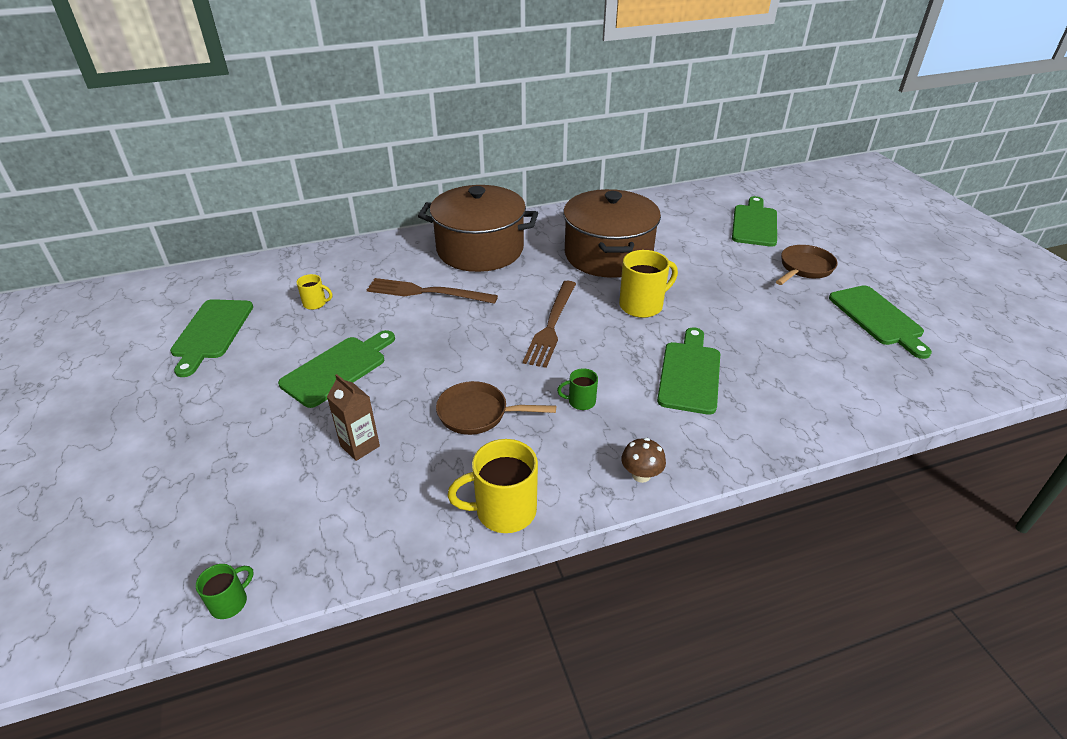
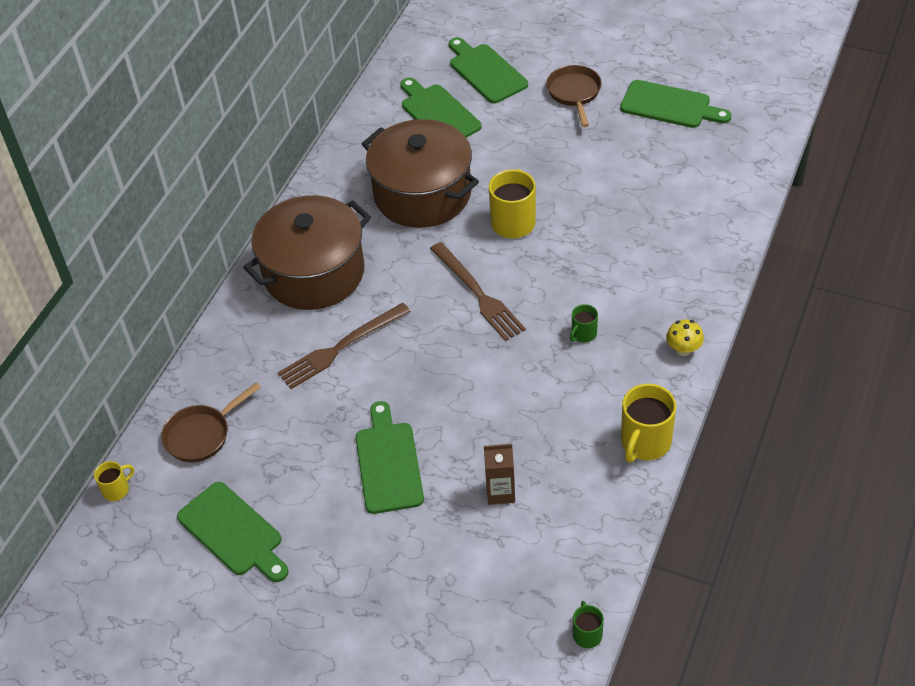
camera: 45 degrees left, 10 degrees up
(315, 303) = (270, 435): yellow mug -> yellow mug (117, 490)
(478, 414) = (536, 402): brown pan -> brown pan (201, 434)
(641, 475) = (683, 349): brown mushroom -> yellow mushroom
(689, 374) = (617, 253): green cutting board -> green cutting board (438, 113)

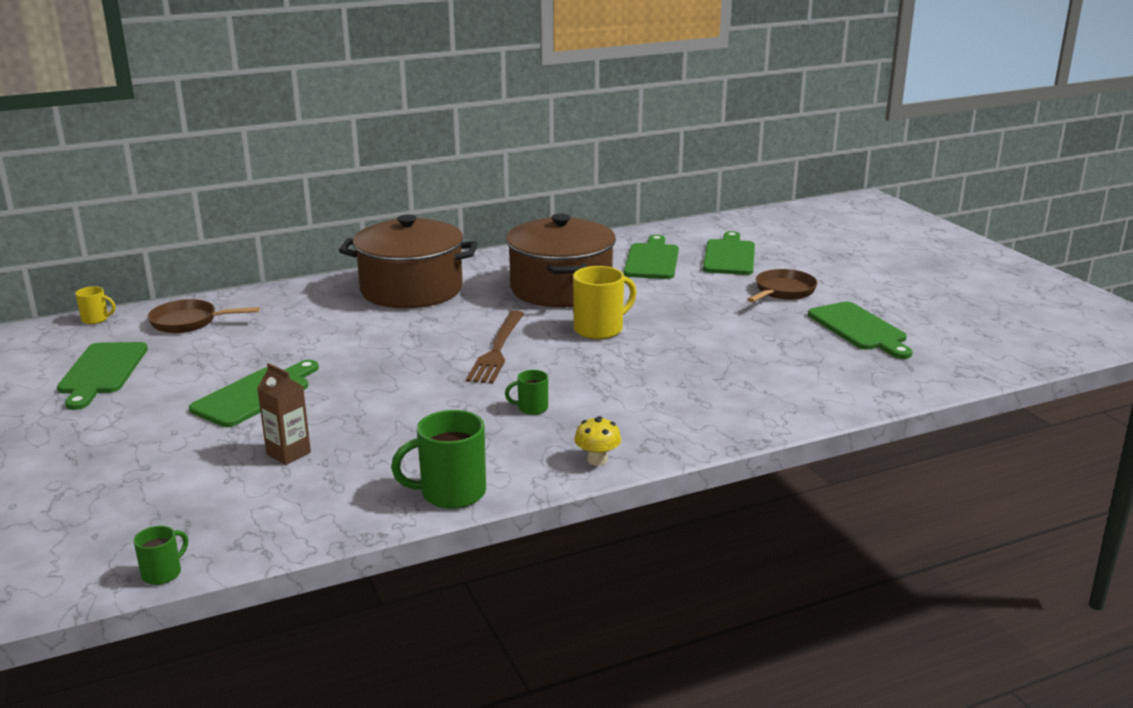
camera: 40 degrees right, 25 degrees down
(341, 347) = (352, 328): brown fork -> none
(645, 443) = (451, 493): yellow mug -> green mug

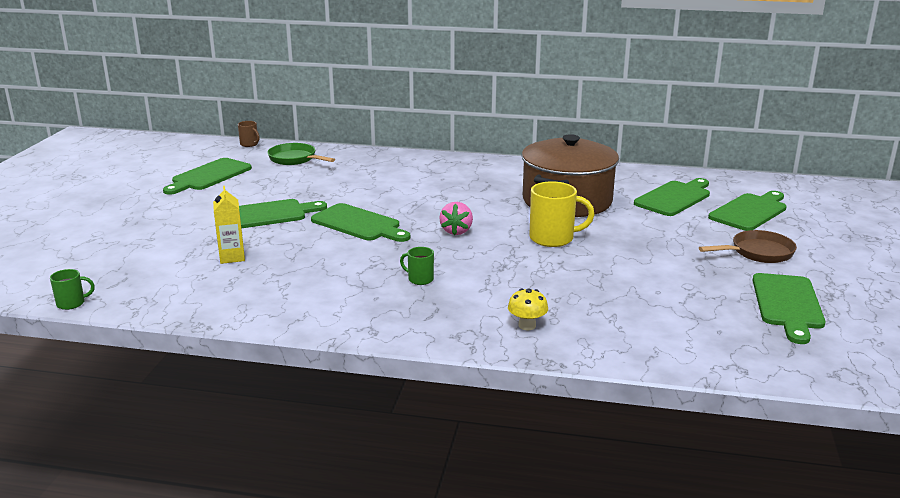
camera: 35 degrees right, 0 degrees up
(96, 319) = (249, 144): yellow mug -> brown mug
(189, 322) = (295, 159): brown pan -> green pan
(288, 453) = (232, 257): brown carton -> yellow carton
(382, 373) = (359, 224): none -> green cutting board
(411, 290) = (458, 174): brown pot -> none
(451, 493) = (284, 317): green mug -> none
(497, 350) = (456, 231): brown fork -> pink strawberry
(597, 460) = (411, 331): yellow mushroom -> yellow mushroom (527, 325)

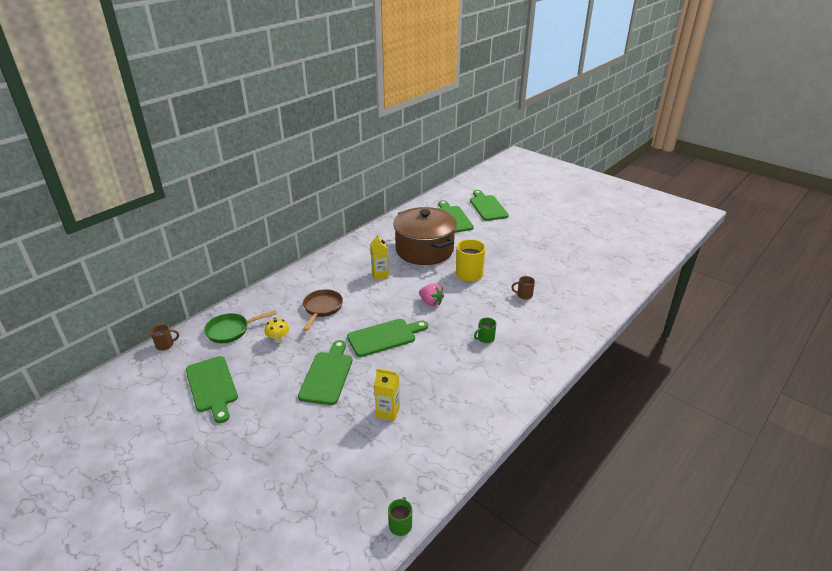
camera: 60 degrees left, 10 degrees up
(476, 192) = (380, 275): none -> yellow carton
(527, 325) = (564, 321): yellow mushroom -> yellow mushroom (278, 339)
(553, 284) = (524, 295): none -> brown mug
(758, 253) = (533, 225): brown pan -> brown pan (322, 308)
(788, 304) = (587, 242): green cutting board -> none

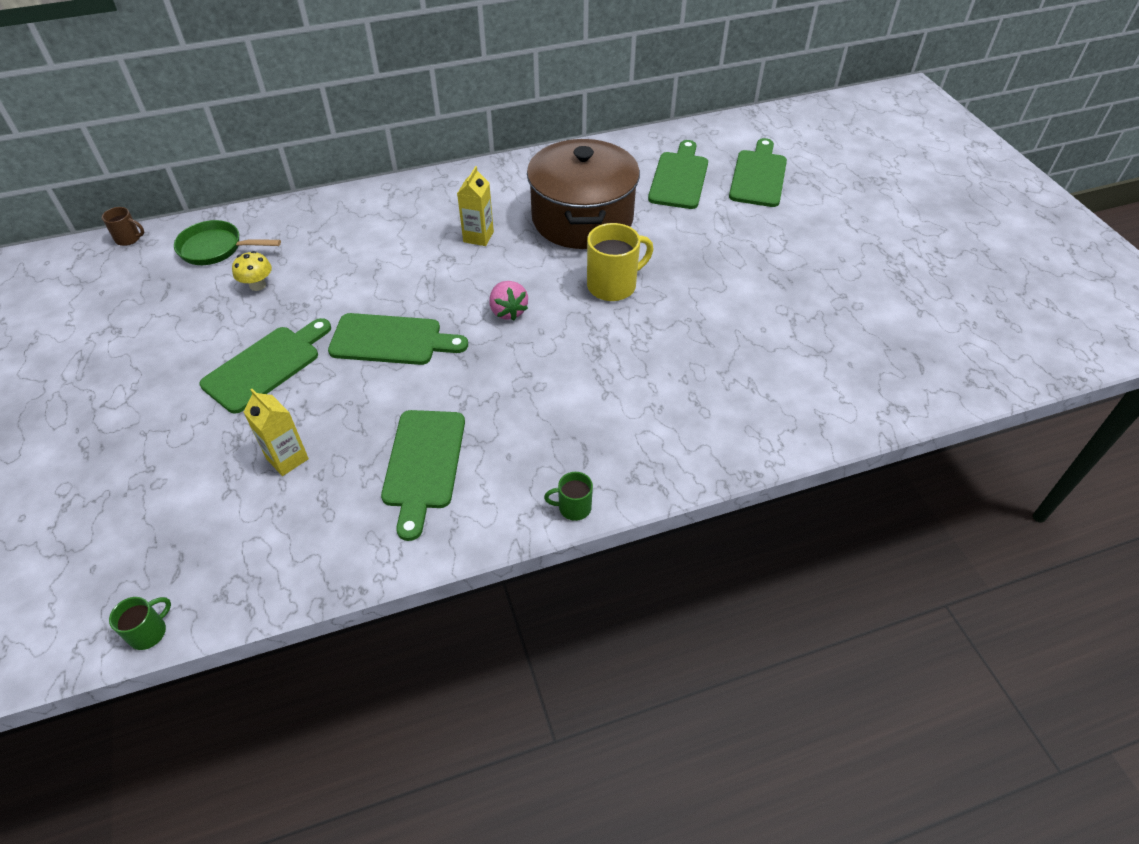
camera: 30 degrees right, 15 degrees up
(212, 386) = (126, 320): green cutting board -> green cutting board (424, 464)
(322, 308) = (352, 260): brown pan -> none
(485, 338) = (530, 406): green mug -> green mug (573, 507)
(524, 295) = (664, 357): brown mug -> none

